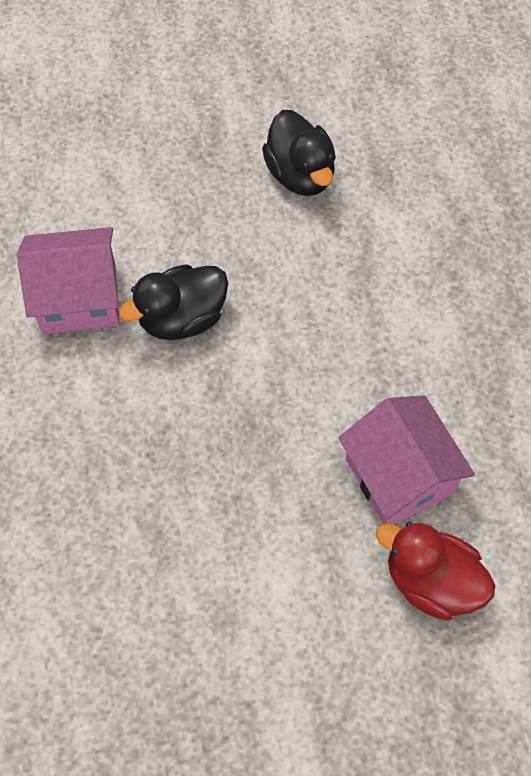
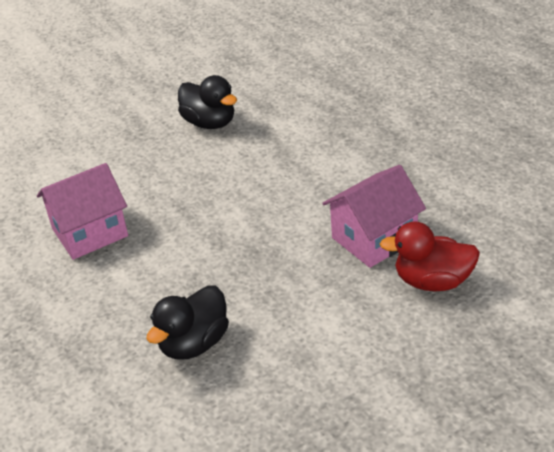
camera: 20 degrees left, 25 degrees down
(182, 318) = (171, 216): black duck -> black duck (194, 344)
(399, 476) = (374, 239): pink house -> pink house turned 75 degrees counterclockwise

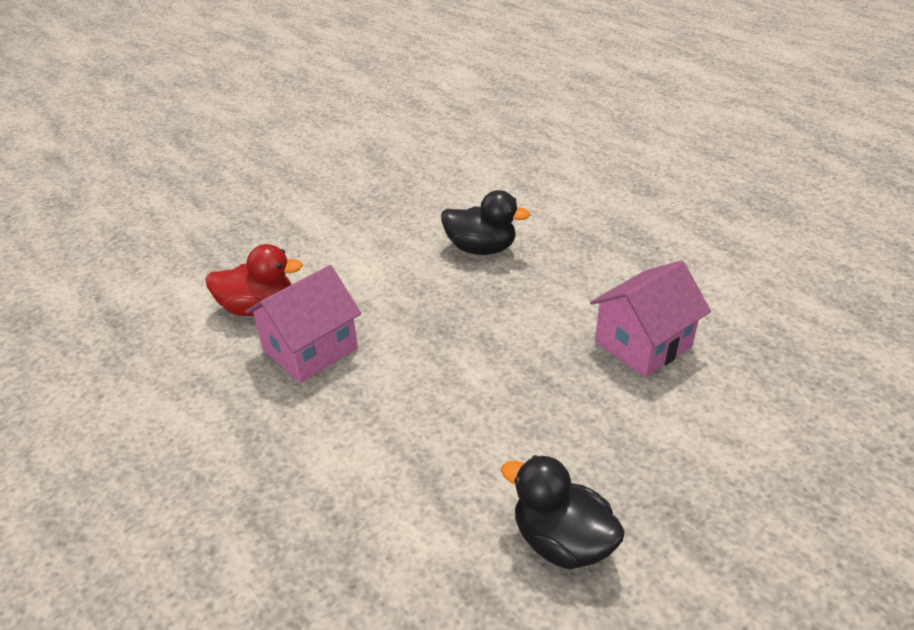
camera: 170 degrees right, 0 degrees up
(194, 344) = (481, 248): black duck -> black duck turned 75 degrees clockwise

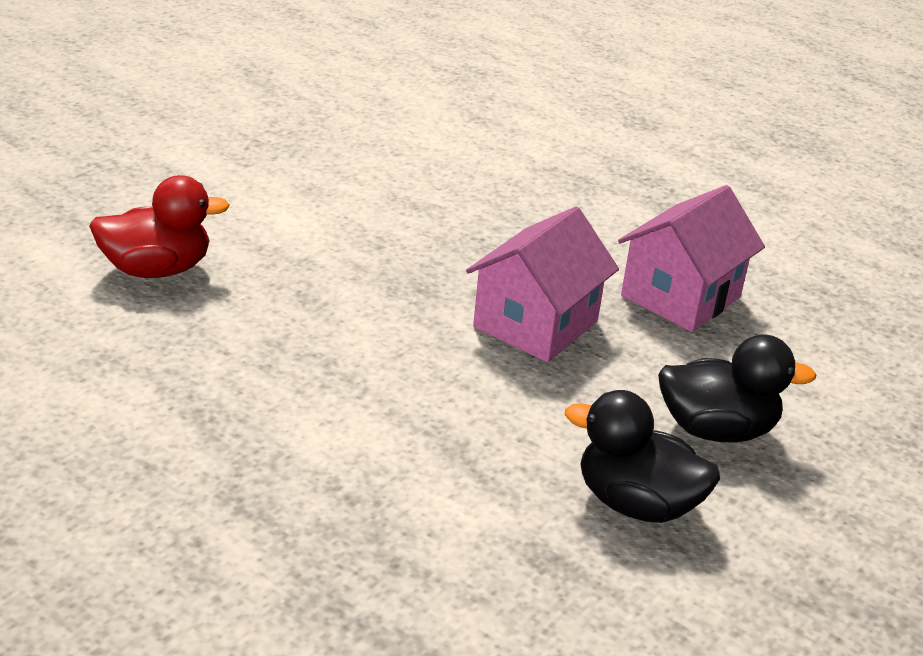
camera: 15 degrees left, 5 degrees down
(310, 349) = (249, 316): pink house -> pink house (535, 324)
(481, 248) = (444, 193): black duck -> black duck (716, 430)

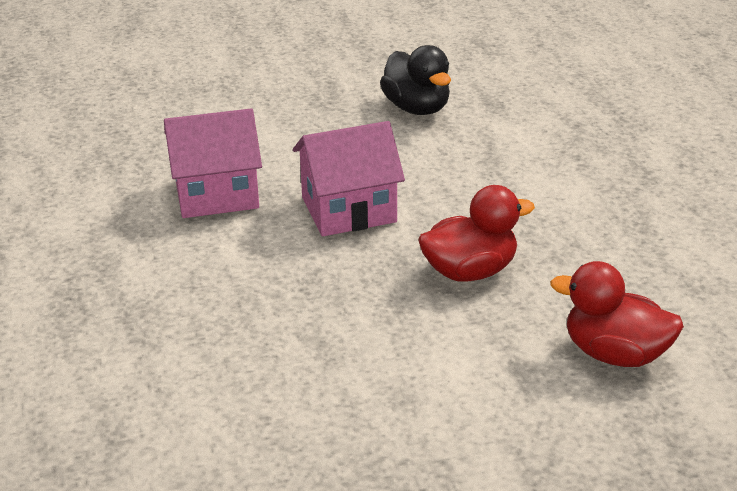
camera: 140 degrees left, 0 degrees up
(349, 300) = (470, 271): none -> red duck
(716, 430) = (321, 122): black duck -> none

